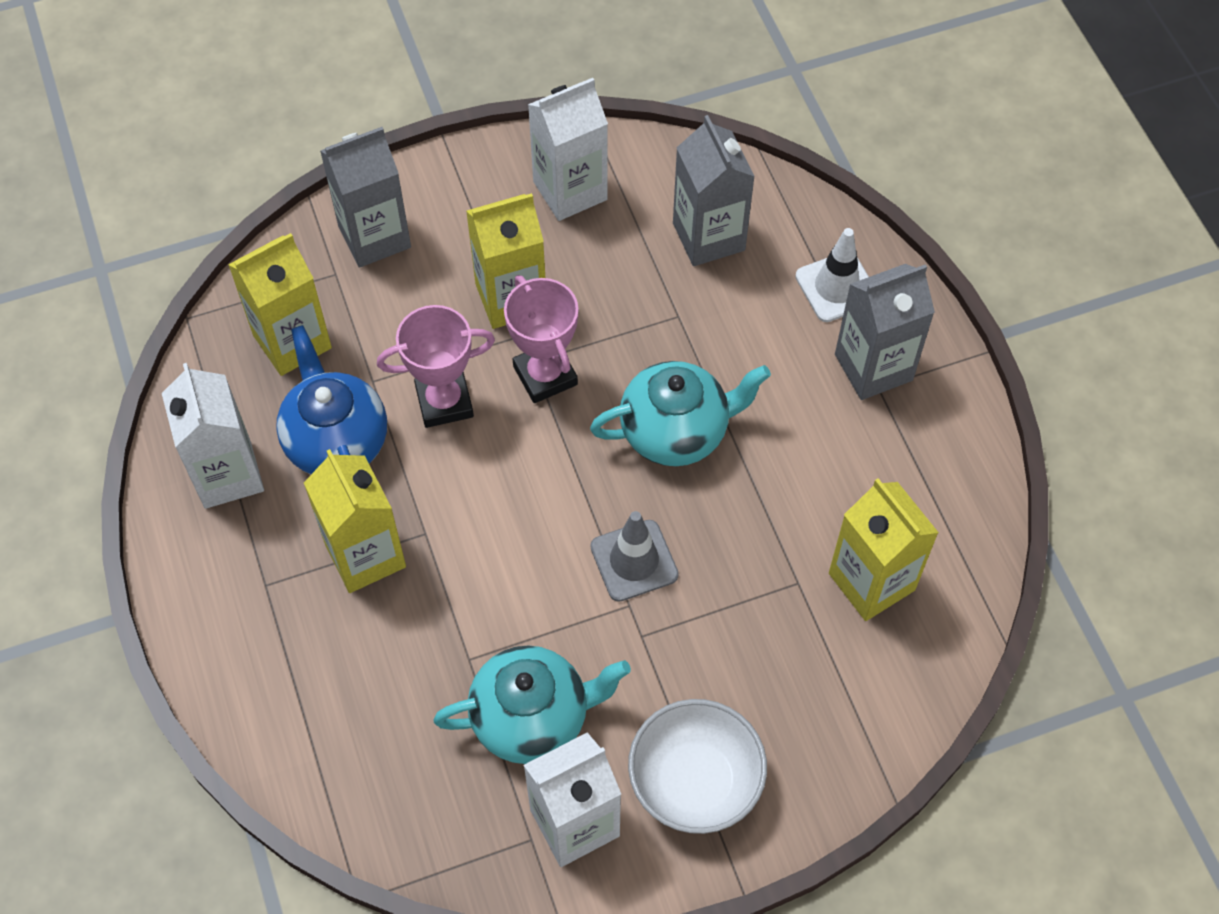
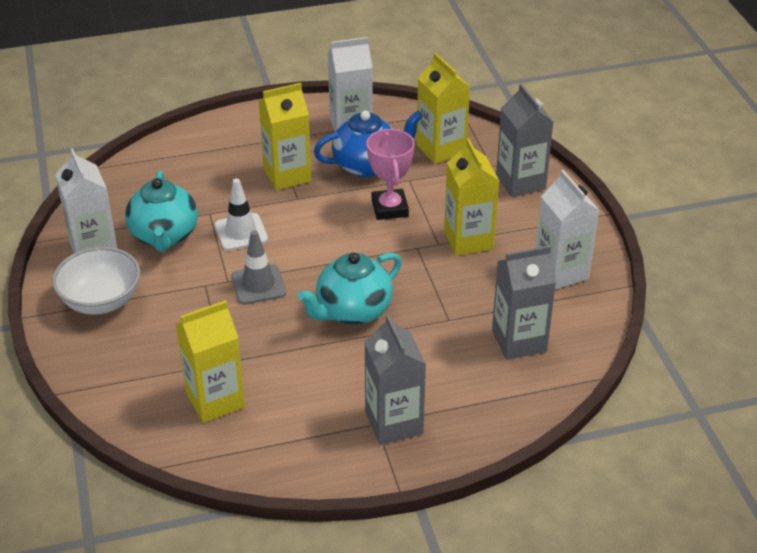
camera: 95 degrees right, 20 degrees down
(545, 375) = (405, 252): pink trophy -> none
(676, 431) = (352, 311): turquoise teapot -> turquoise teapot turned 60 degrees clockwise
(836, 287) = (469, 409): white traffic cone -> white traffic cone (241, 232)

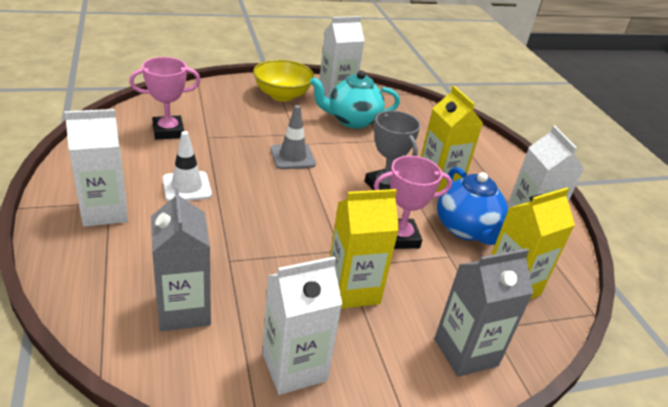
camera: 85 degrees right, 5 degrees down
(101, 301) = (282, 95): white bowl -> yellow bowl
(215, 400) = (168, 131): yellow carton -> pink trophy
(241, 232) = (358, 153): white traffic cone -> white traffic cone (187, 187)
(305, 215) = (384, 186): none -> grey trophy
(352, 311) = (252, 201): turquoise teapot -> none
(394, 423) = (105, 211): grey carton -> white carton

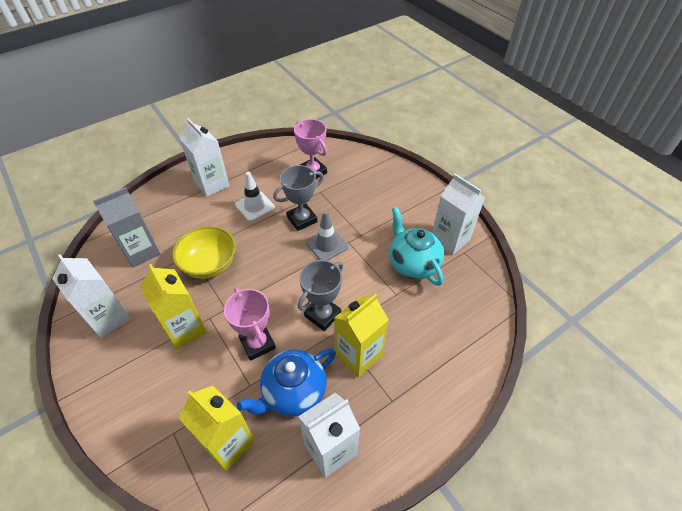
camera: 75 degrees right, 15 degrees up
(241, 160) = (302, 219): none -> grey trophy
(282, 95) = (415, 207): yellow bowl -> yellow bowl (209, 264)
(466, 352) = (142, 417): grey carton -> none

